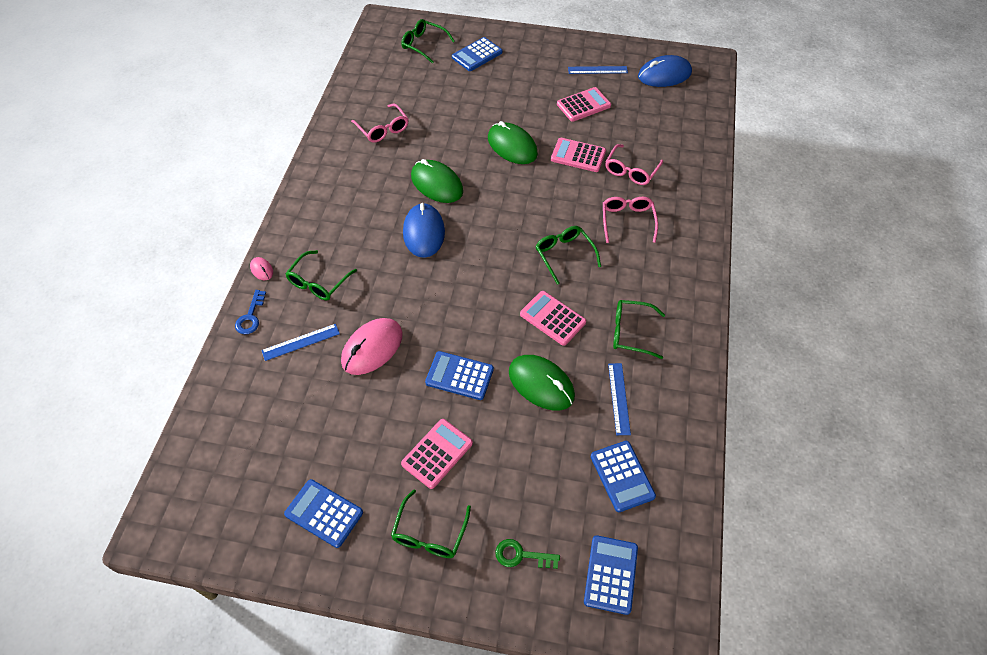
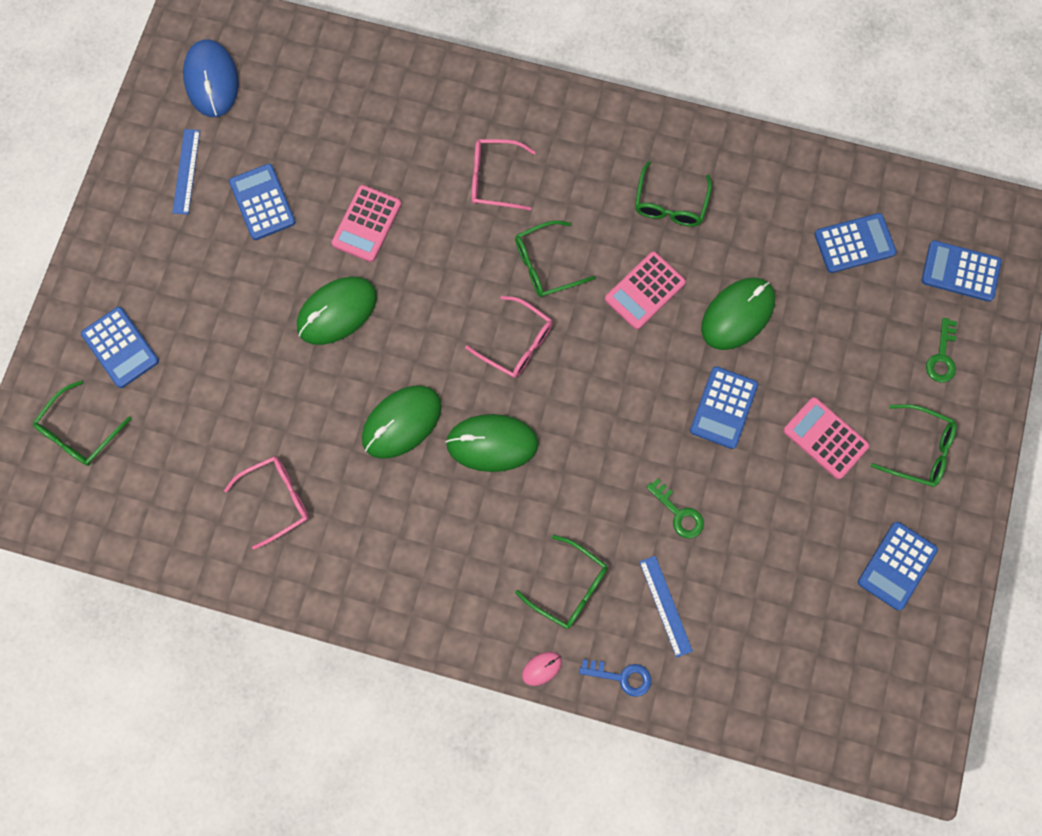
camera: 85 degrees left, 20 degrees up
(372, 348) = (679, 513): pink mouse -> green key
(424, 232) = (492, 443): blue mouse -> green mouse
(583, 105) = (262, 202): pink calculator -> blue calculator
(618, 398) = (759, 232): blue ruler -> none
(631, 171) = (404, 159): pink glasses -> pink glasses (517, 343)

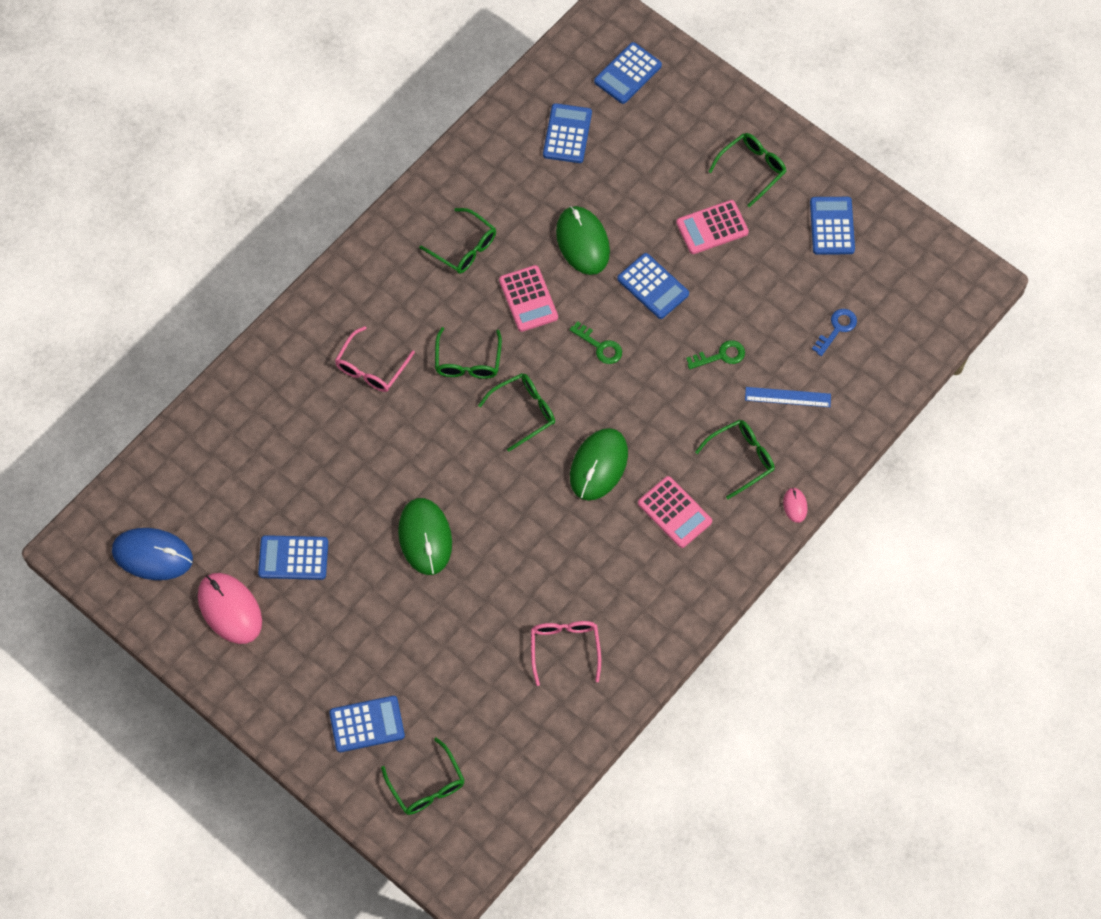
camera: 65 degrees left, 10 degrees down
(186, 171) = (230, 609): blue ruler -> pink mouse
(367, 224) = (358, 483): pink calculator -> pink calculator (674, 512)
(402, 422) = (547, 526): green mouse -> none
(517, 343) = (524, 412): pink glasses -> green glasses
(621, 676) = (827, 451): blue key -> blue key (837, 329)
(897, 566) = (832, 226): blue calculator -> blue calculator turned 150 degrees counterclockwise
(942, 356) = (688, 119): green key -> green key (600, 346)

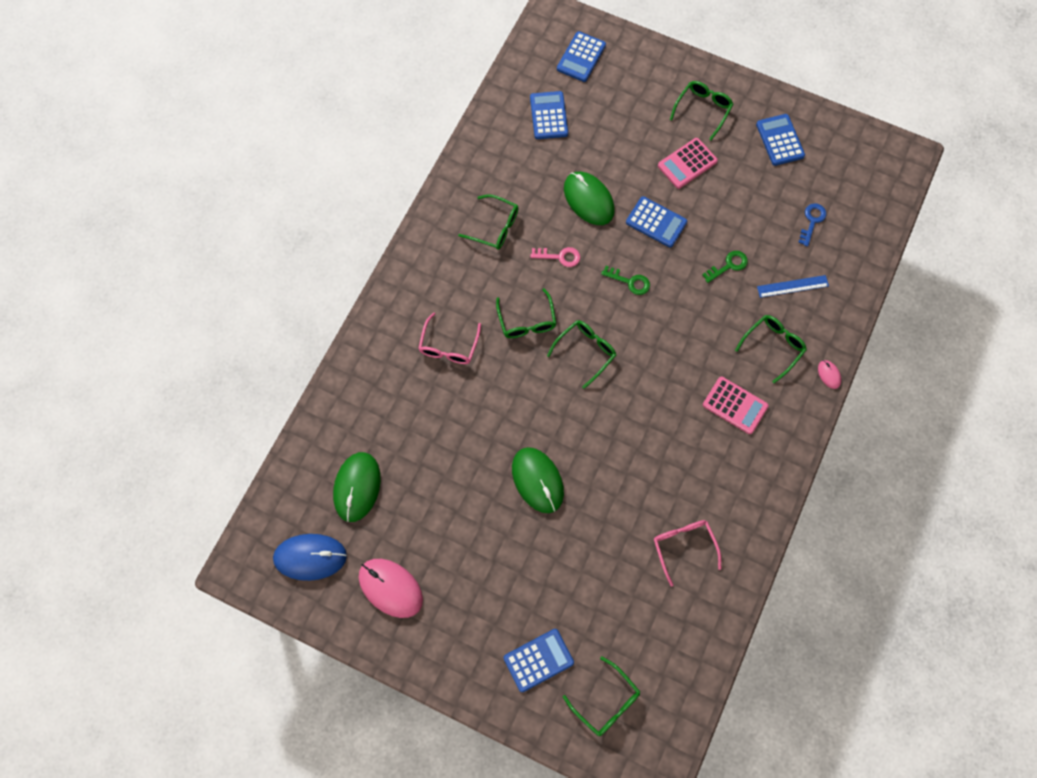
camera: 15 degrees left, 5 degrees up
(293, 558) = (432, 528): blue calculator -> none
(528, 299) = (560, 257): pink calculator -> pink key
(598, 465) = (661, 381): green mouse -> green mouse (357, 487)

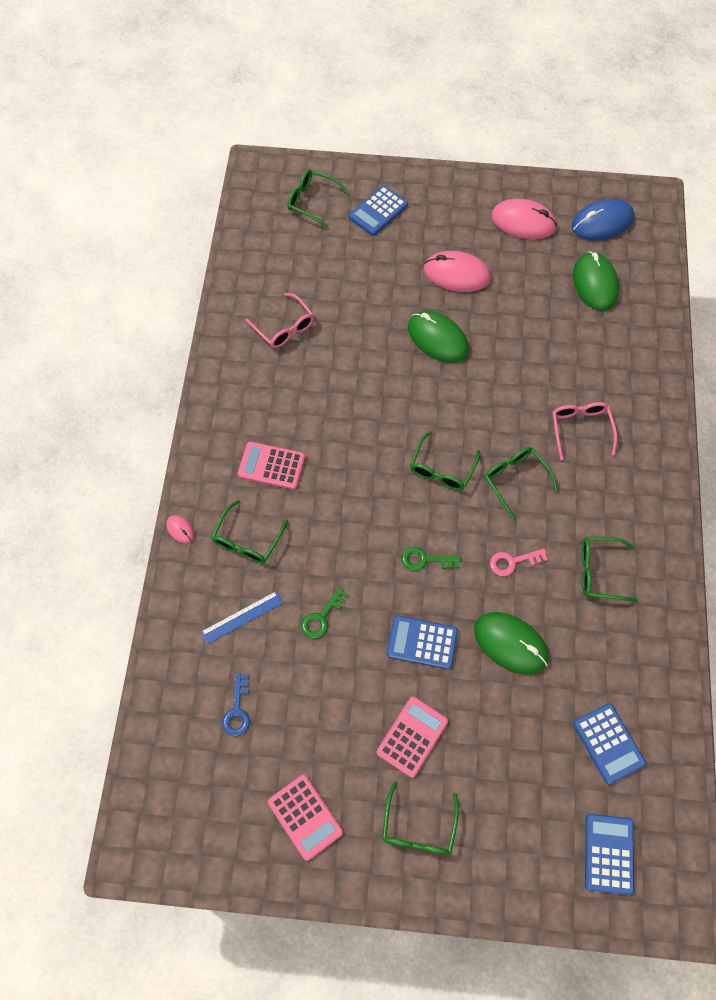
camera: 160 degrees right, 5 degrees down
(488, 548) = (456, 274): none -> pink mouse
(780, 140) = (305, 817): blue calculator -> pink calculator

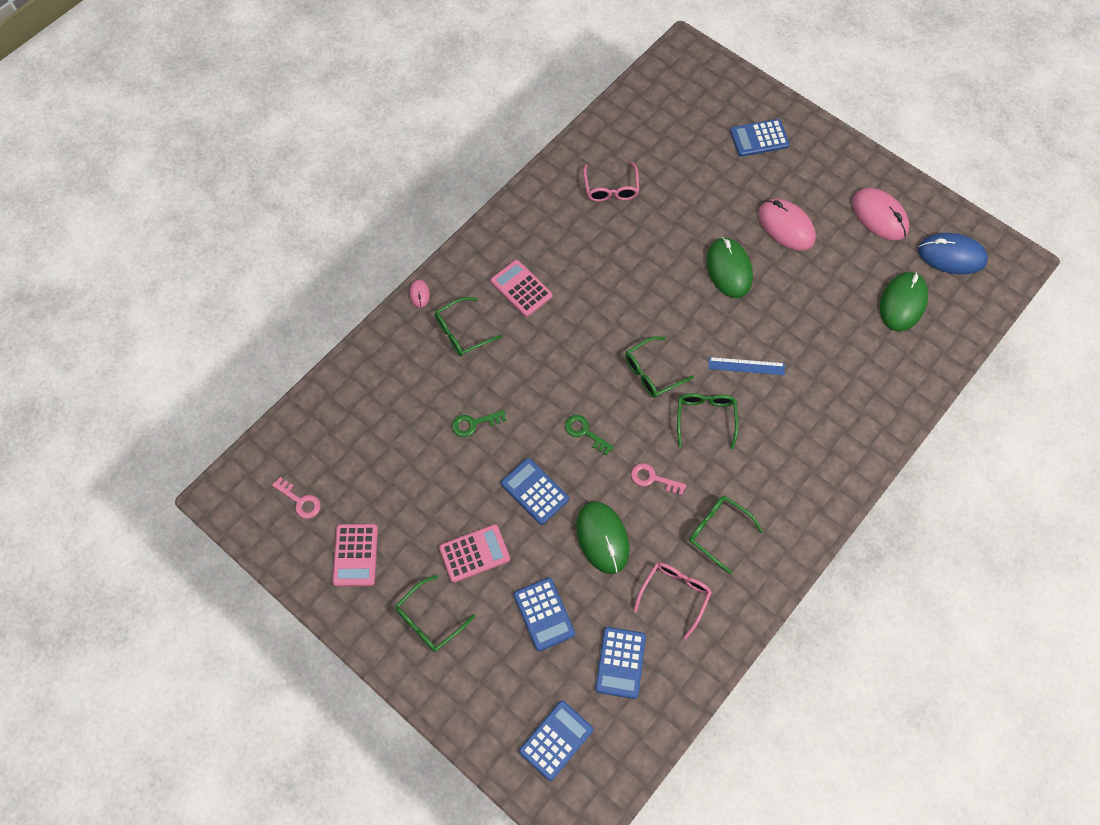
camera: 35 degrees right, 0 degrees up
(213, 803) = (300, 501): none -> pink key
(237, 710) = (364, 449): blue key -> none
(242, 617) = (416, 385): blue ruler -> blue ruler (746, 366)
(312, 201) = (710, 100): green glasses -> none
(513, 747) = (544, 614): none -> blue calculator
(580, 429) = (793, 412): pink glasses -> pink glasses (674, 595)

